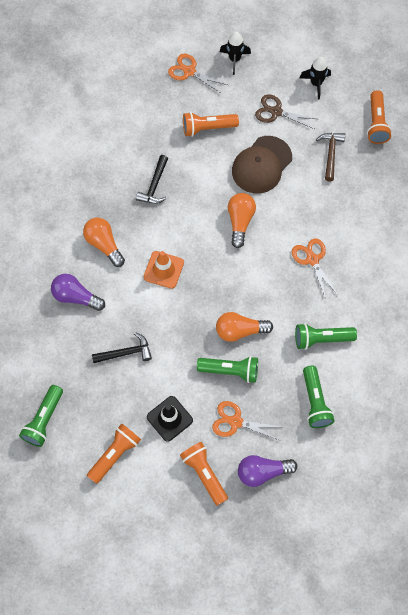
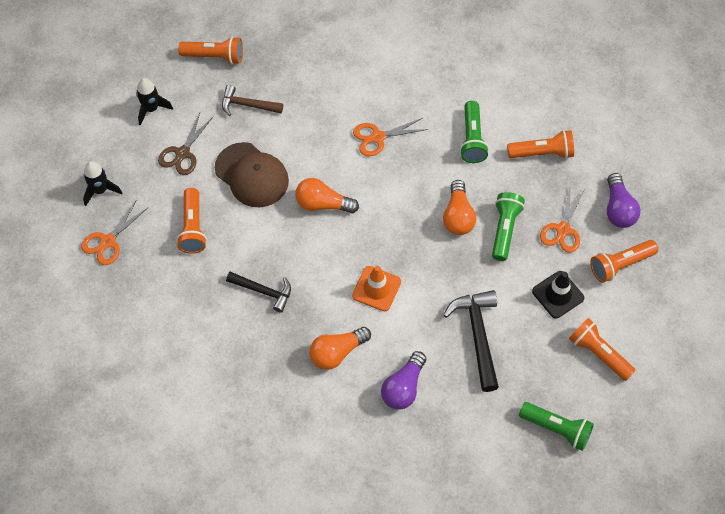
camera: 85 degrees left, 5 degrees down
(126, 352) = (478, 335): black hammer -> black hammer, size x1.53
(315, 402) = (542, 153): green flashlight -> orange flashlight

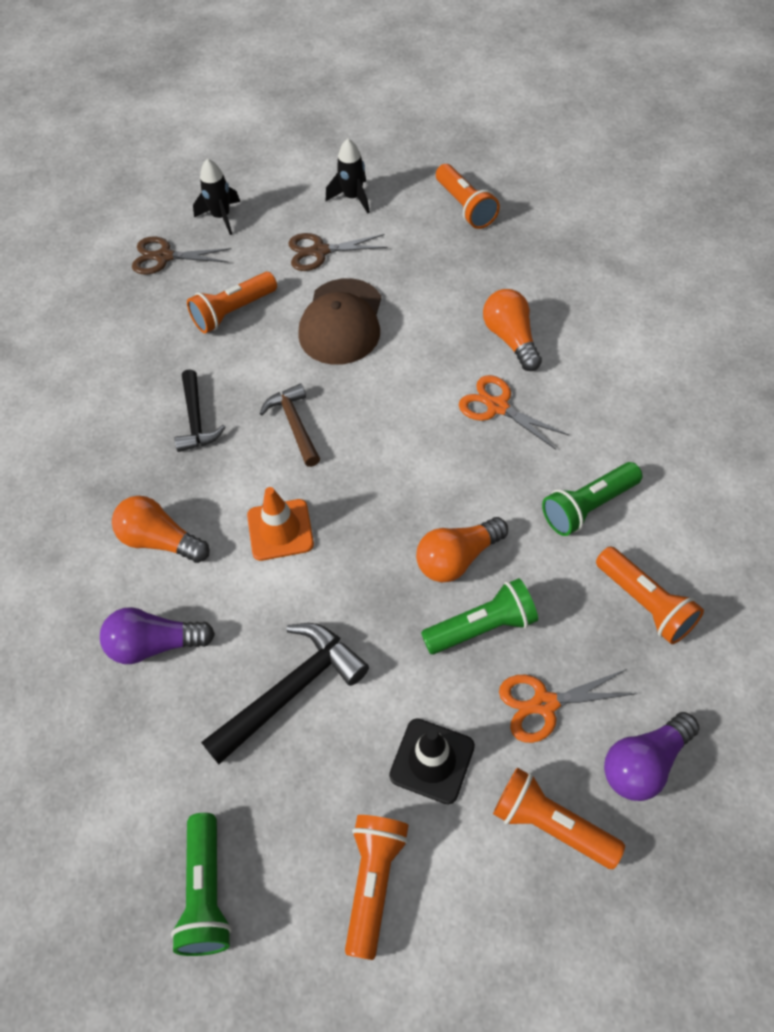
camera: 60 degrees right, 5 degrees down
(108, 241) = (164, 257): orange scissors -> brown scissors
(247, 105) = (429, 267): brown hammer -> brown hammer (294, 424)
(323, 204) = (357, 407): orange light bulb -> orange light bulb (511, 339)

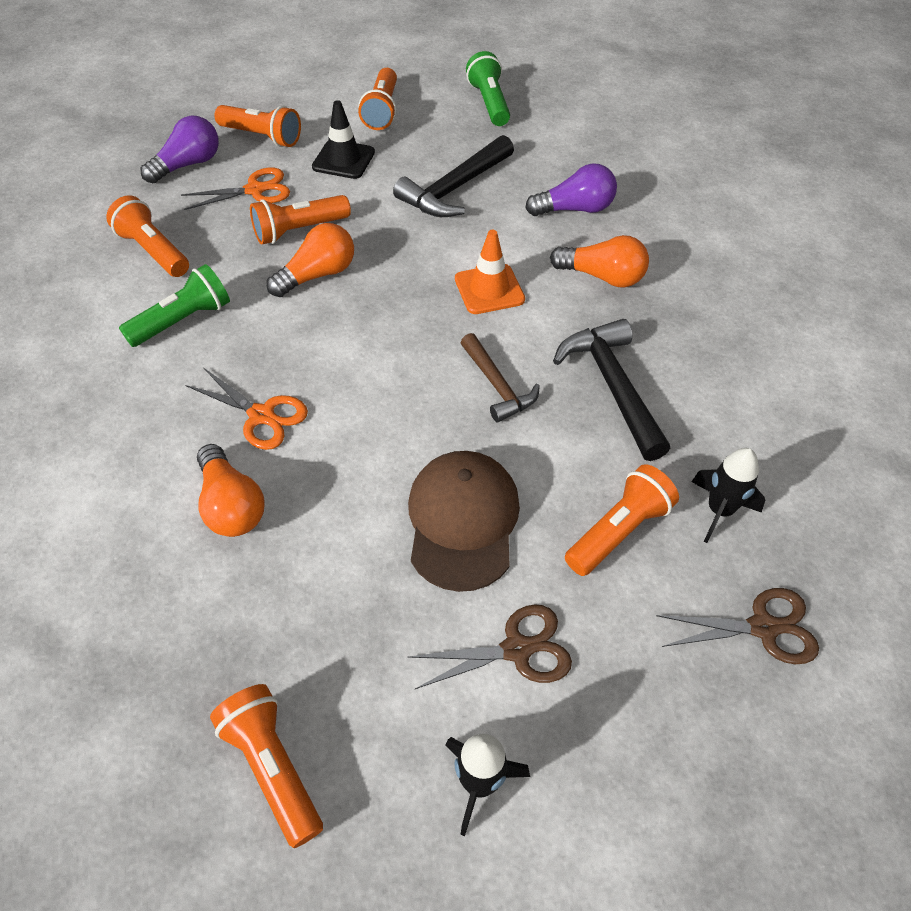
camera: 170 degrees right, 5 degrees down
(196, 420) = (612, 386): black hammer -> black hammer, size x1.53
(221, 217) = (705, 722): black rocket -> black rocket (719, 510)
(482, 627) = (299, 230): green flashlight -> orange flashlight

